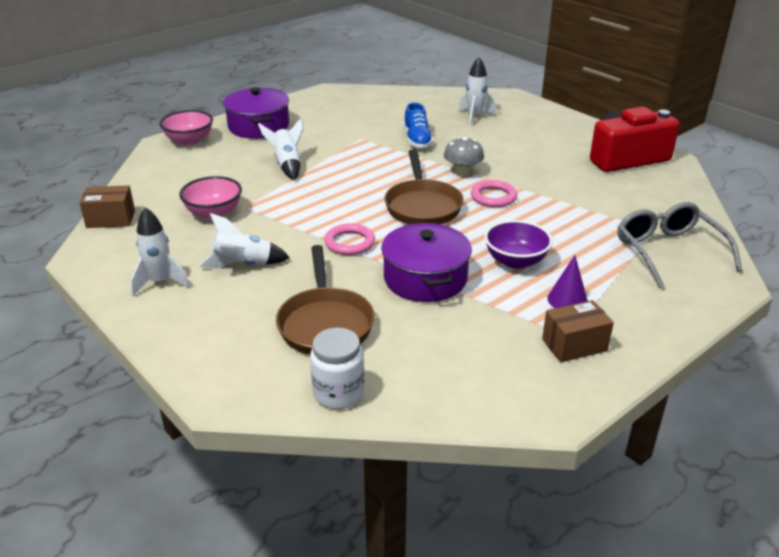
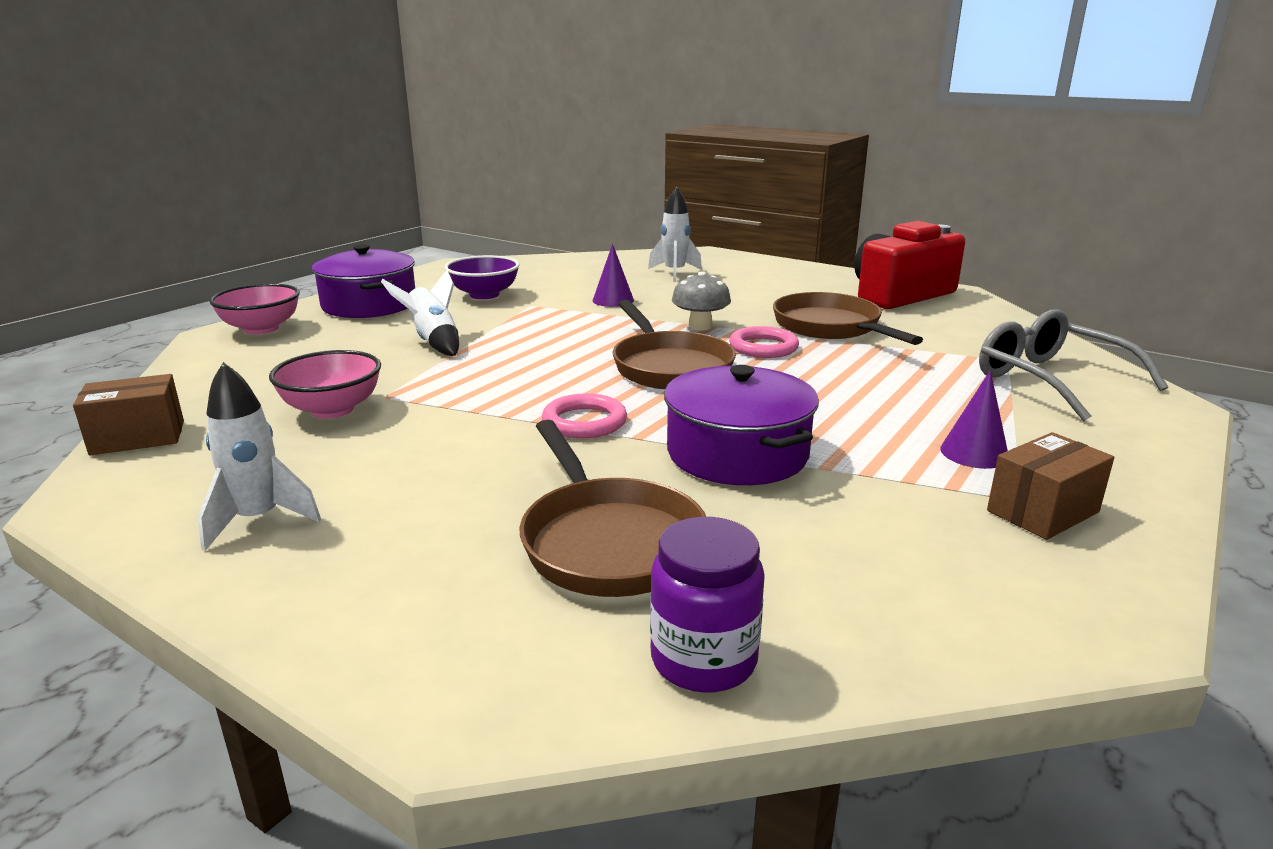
camera: 15 degrees left, 10 degrees down
(243, 265) = (413, 473): white rocket -> none
(338, 393) = (703, 660): white jar -> purple jar
(417, 140) = (613, 300): blue shoe -> purple cone
(515, 261) = (856, 415): purple bowl -> purple bowl (484, 295)
(551, 184) = (830, 327): none -> brown pan

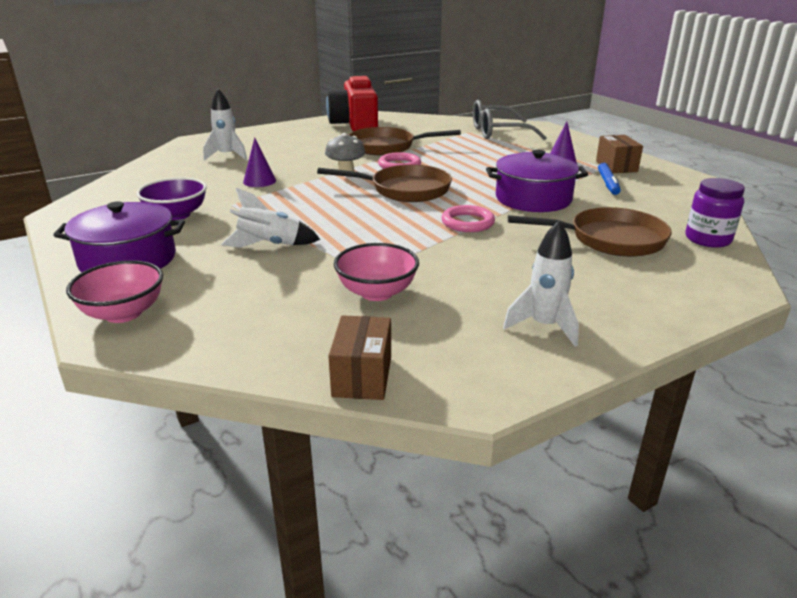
camera: 65 degrees left, 5 degrees up
(912, 512) = (608, 184): none -> blue marker

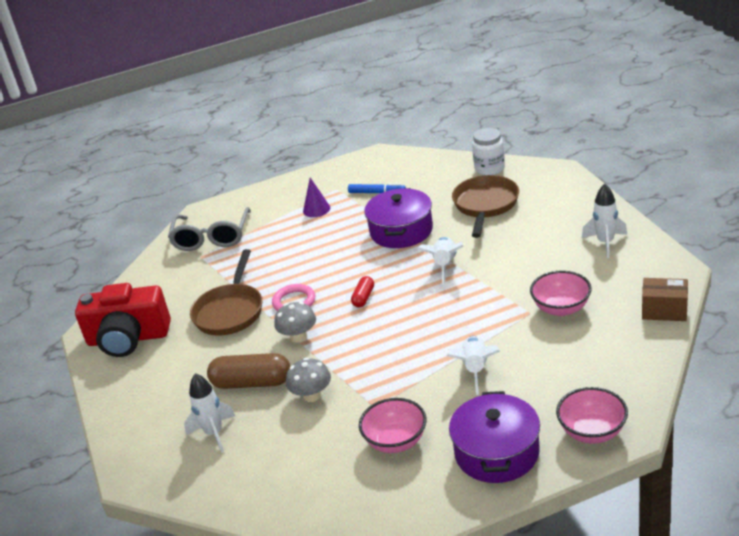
camera: 75 degrees left, 5 degrees up
(176, 215) = (396, 441): purple bowl -> pink bowl
(259, 181) = (312, 395): purple cone -> grey mushroom
(285, 161) = (252, 383): none -> brown capsule
(405, 190) = (363, 297): brown pan -> red capsule
(467, 222) = (445, 265): pink ring -> white rocket
(616, 166) = (337, 184): brown box -> none
(707, 239) = (489, 168): purple jar -> white jar

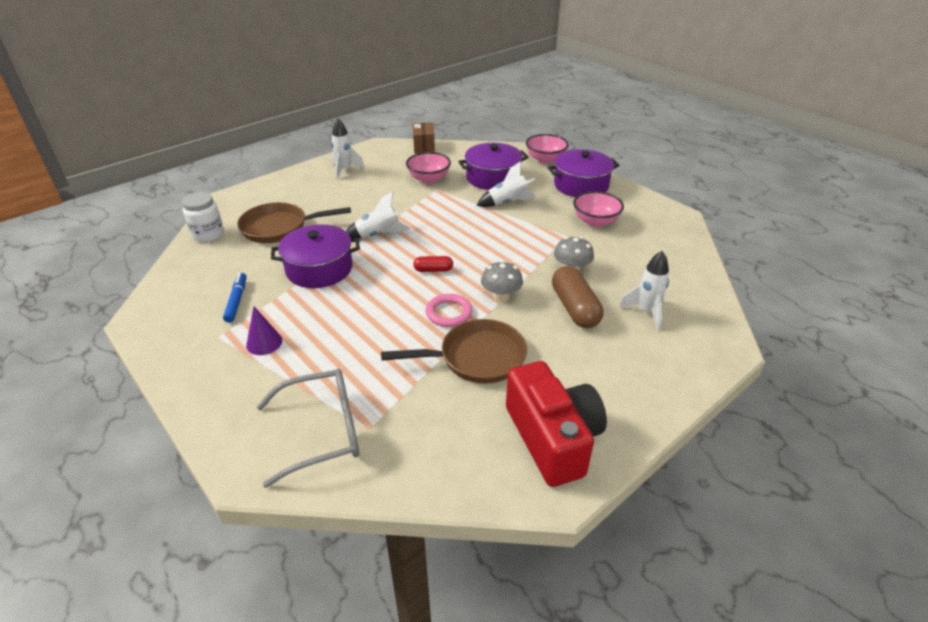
camera: 115 degrees left, 5 degrees up
(547, 366) = (492, 178): none -> purple pot

